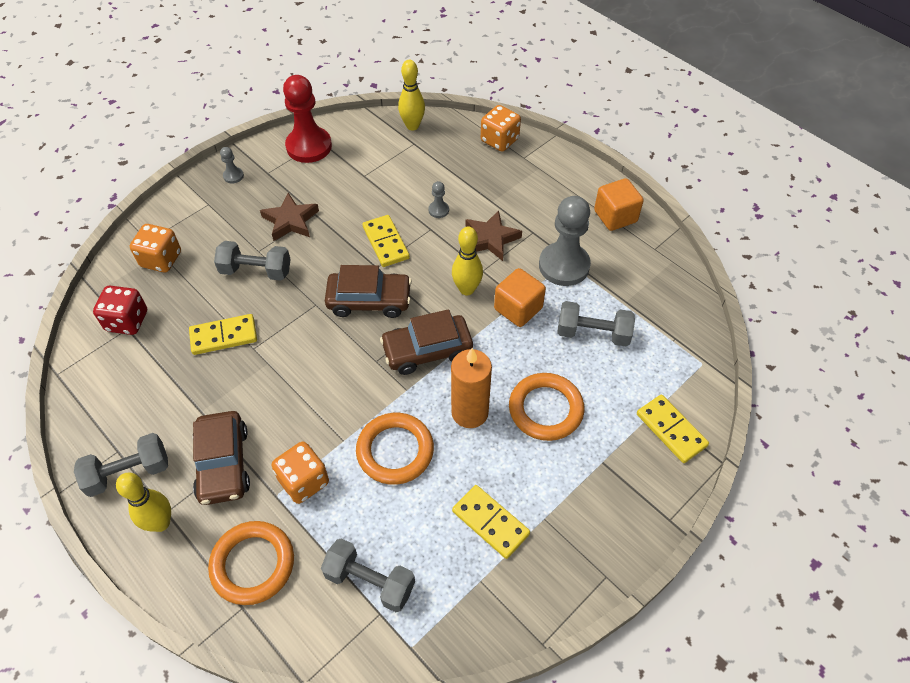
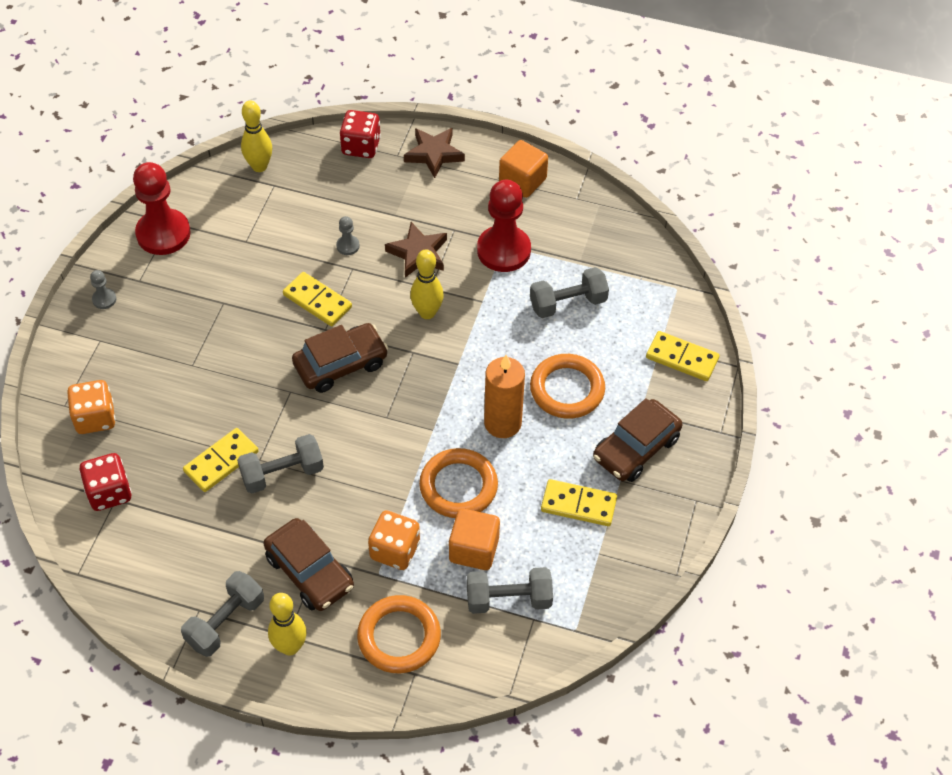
camera: 30 degrees left, 0 degrees up
(256, 271) = (205, 386): grey dumbbell -> grey dumbbell (282, 473)
(290, 221) = (203, 320): brown star -> brown star (434, 154)
(427, 350) = (428, 386): brown car -> brown car (636, 448)
(499, 140) = (361, 146): orange dice -> red dice
(518, 309) = (486, 310): orange cube -> orange cube (474, 549)
(564, 266) = (503, 250): grey pawn -> red pawn

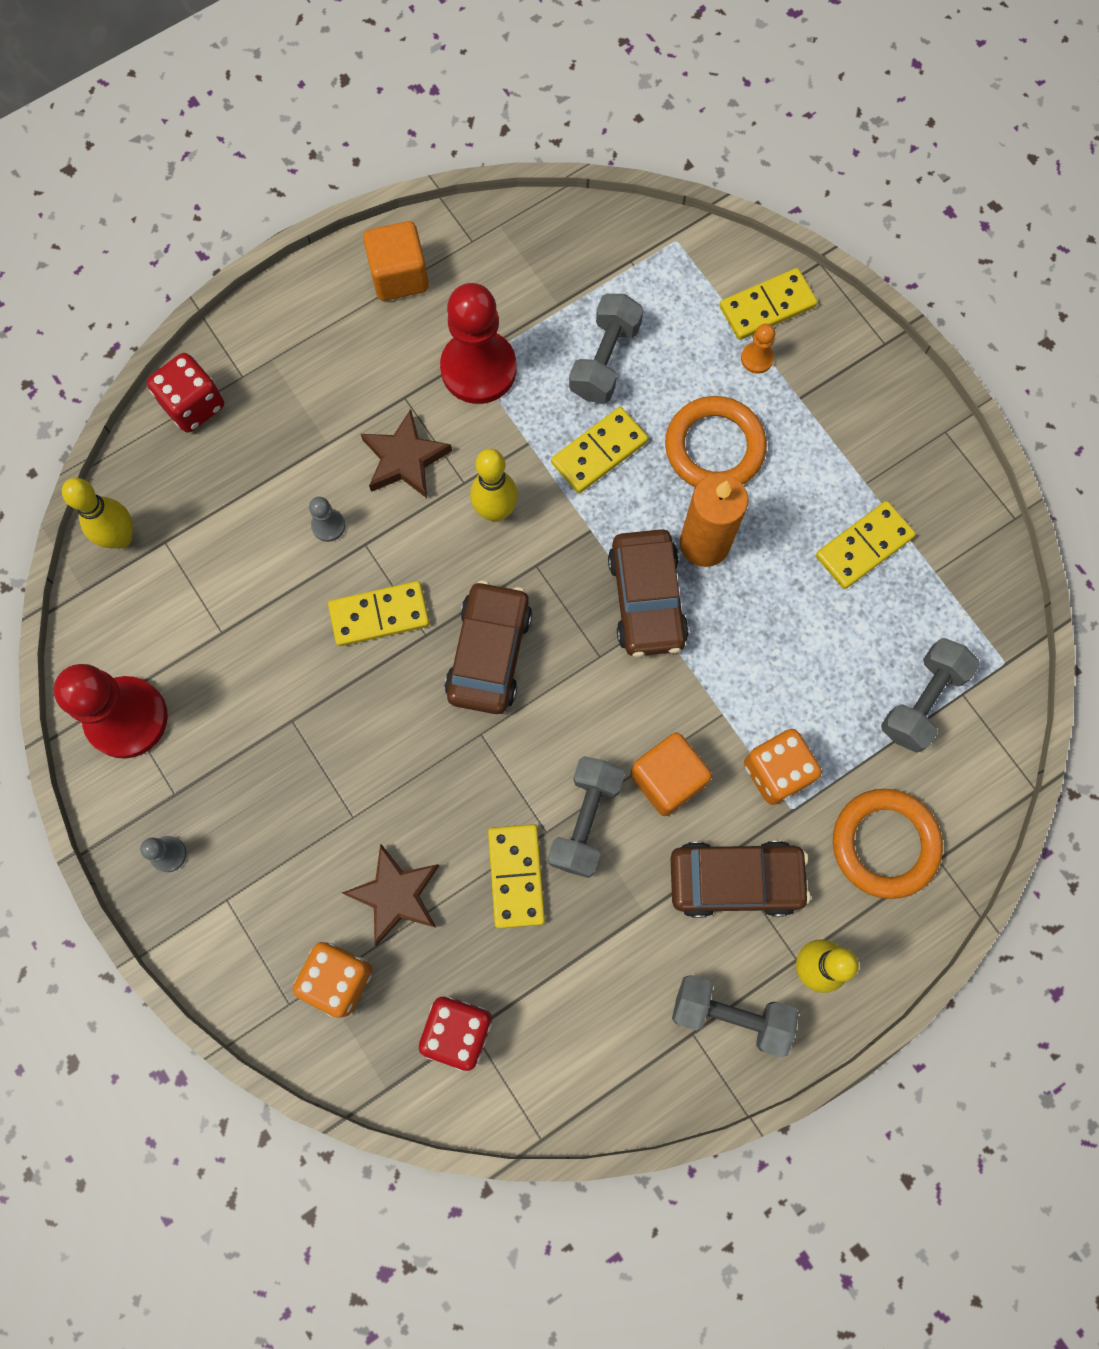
camera: 50 degrees left, 20 degrees up
(225, 622) = (730, 1015): grey dumbbell -> grey dumbbell turned 60 degrees counterclockwise
(434, 154) = (276, 336): brown star -> brown star (395, 895)
(458, 486) = (748, 648): orange ring -> none
(474, 549) = (837, 690): orange cube -> orange cube (667, 779)
(509, 337) = (599, 452): none -> yellow domino
(636, 448) = (840, 438): brown car -> brown car (647, 599)
(644, 374) = (757, 358): none -> orange pawn

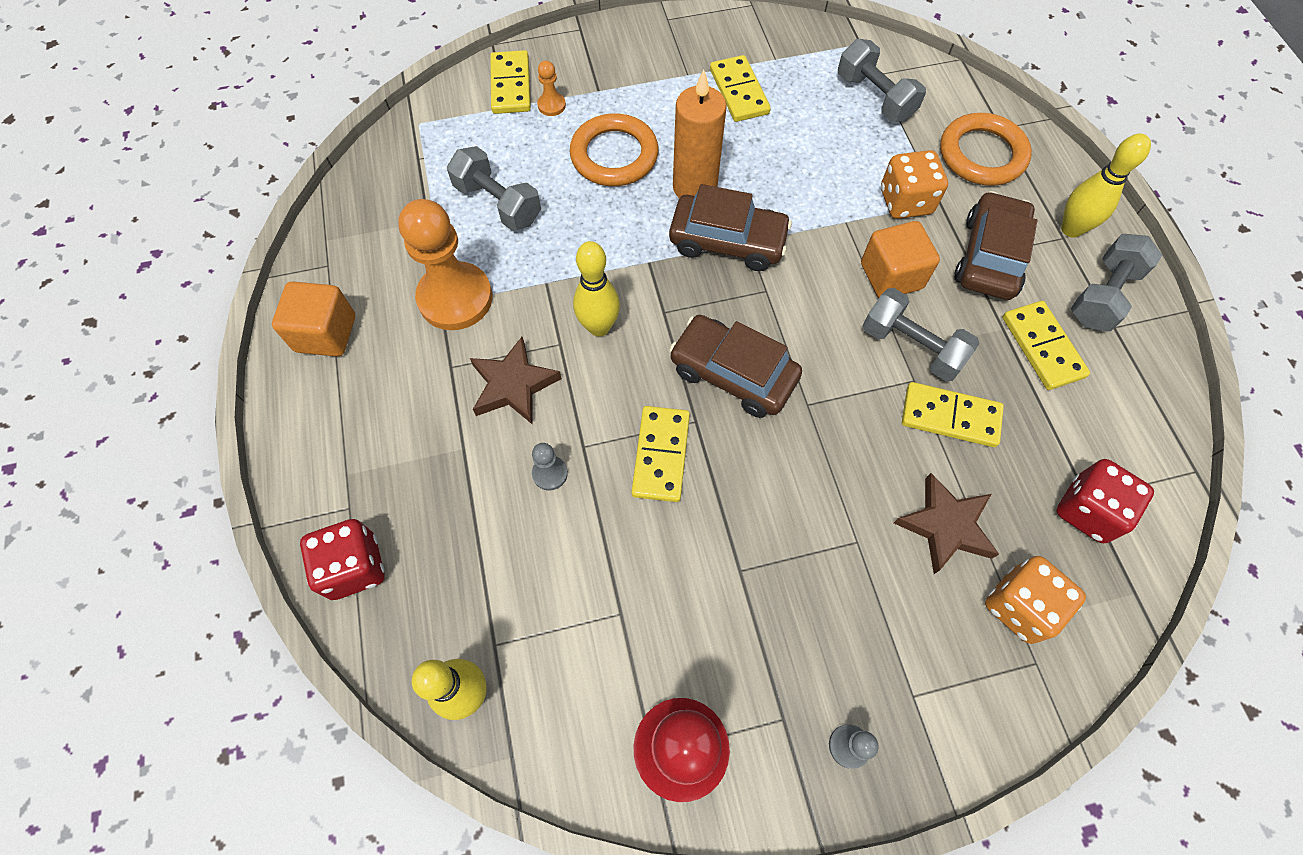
camera: 70 degrees left, 10 degrees down
(478, 369) = (455, 298): red pawn -> orange pawn
(599, 452) = (580, 233): yellow domino -> yellow domino (1042, 347)

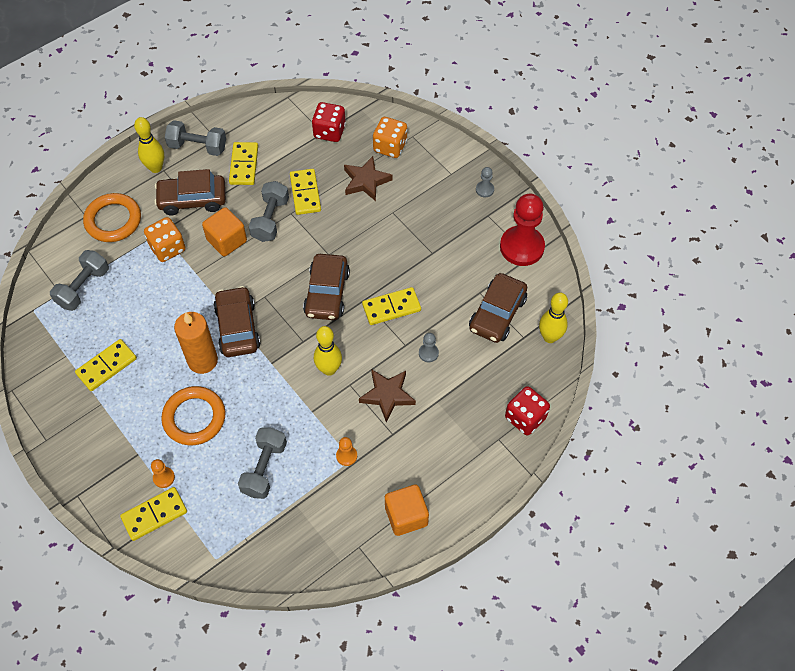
camera: 115 degrees left, 5 degrees down
(455, 298) = (346, 456): orange pawn -> orange pawn, size x0.43
(562, 622) = (497, 314): none -> brown car
(1042, 347) = (244, 165): yellow domino -> yellow domino turned 45 degrees counterclockwise

